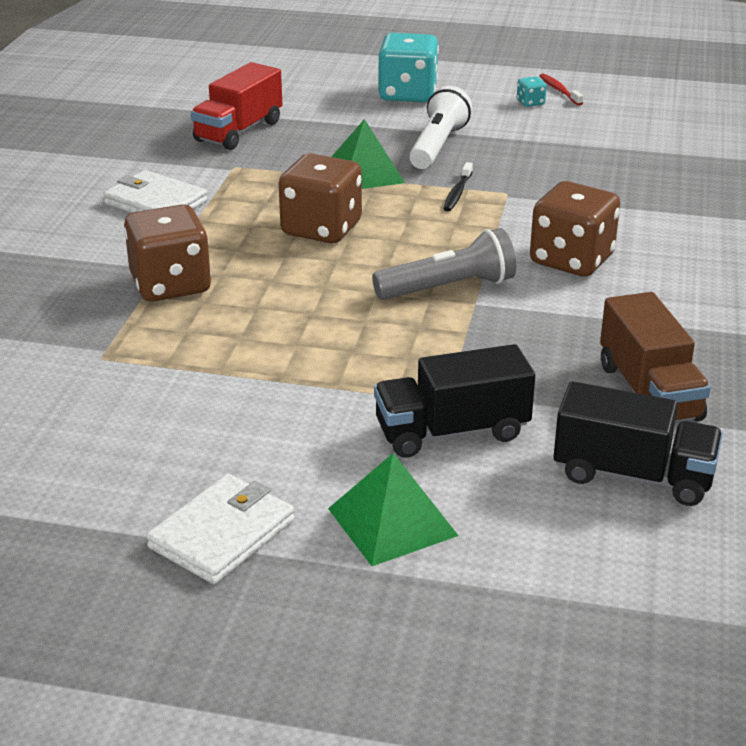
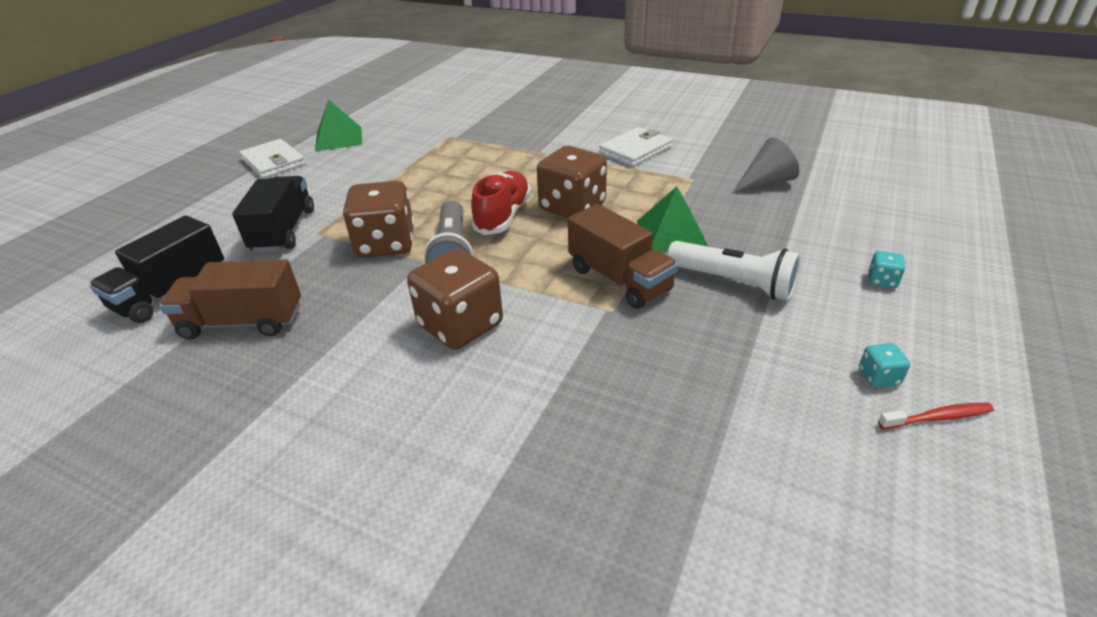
camera: 105 degrees right, 5 degrees up
(170, 285) = (517, 154): brown dice -> brown dice (386, 244)
(238, 131) = (765, 183): red truck -> grey cone
(356, 269) = (503, 216): none -> red shoe
(392, 522) = (231, 204): green pyramid -> green pyramid (339, 138)
(408, 94) = (882, 280): turquoise dice -> turquoise dice, size x0.42
(457, 193) = (619, 279): black toothbrush -> brown truck

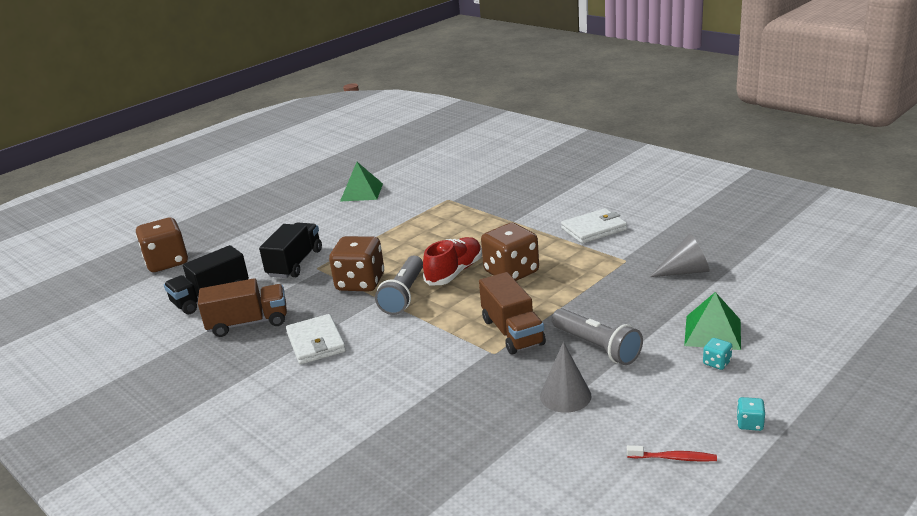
camera: 20 degrees right, 10 degrees down
(243, 322) = (248, 323): brown truck -> brown truck turned 150 degrees clockwise
(273, 162) = (306, 207): white wallet -> white wallet (316, 342)
(460, 325) = (384, 346): brown dice -> brown dice (167, 262)
(672, 234) = (575, 304): green pyramid -> green pyramid (713, 332)
(733, 282) = (597, 347): white flashlight -> grey flashlight
(741, 354) = (565, 395): none -> grey cone
(878, 377) = (653, 427): turquoise dice -> turquoise dice (750, 423)

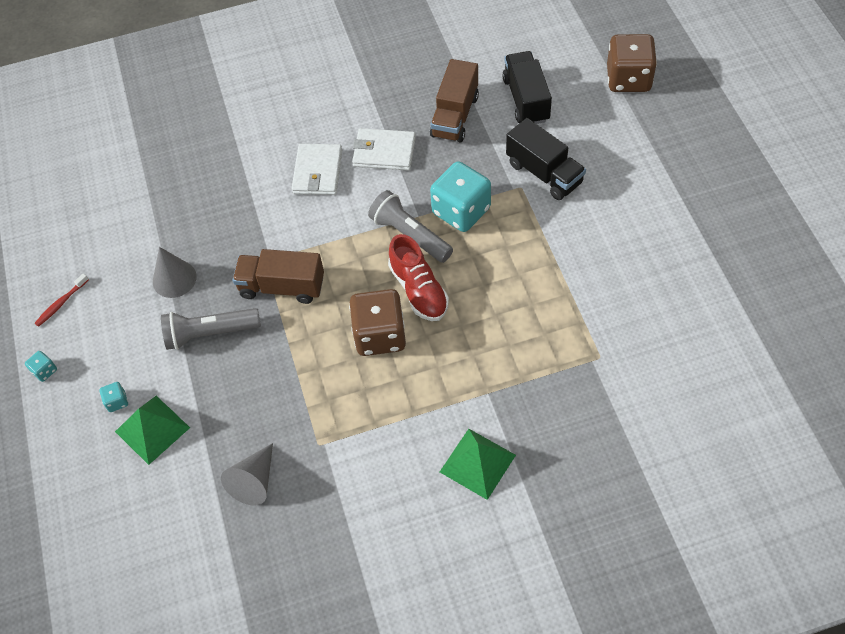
camera: 120 degrees right, 30 degrees up
(360, 283) = (461, 211): brown dice -> turquoise dice
(361, 192) = (689, 281): green pyramid -> green pyramid (477, 463)
(594, 229) = (405, 458): white wallet -> white wallet (317, 172)

